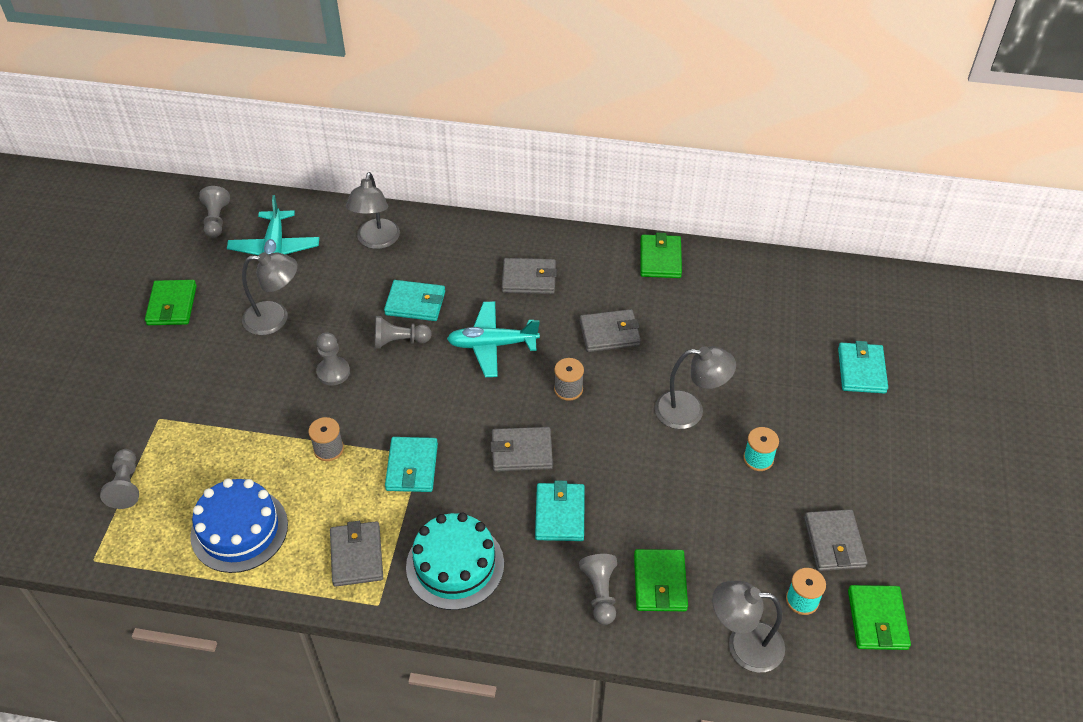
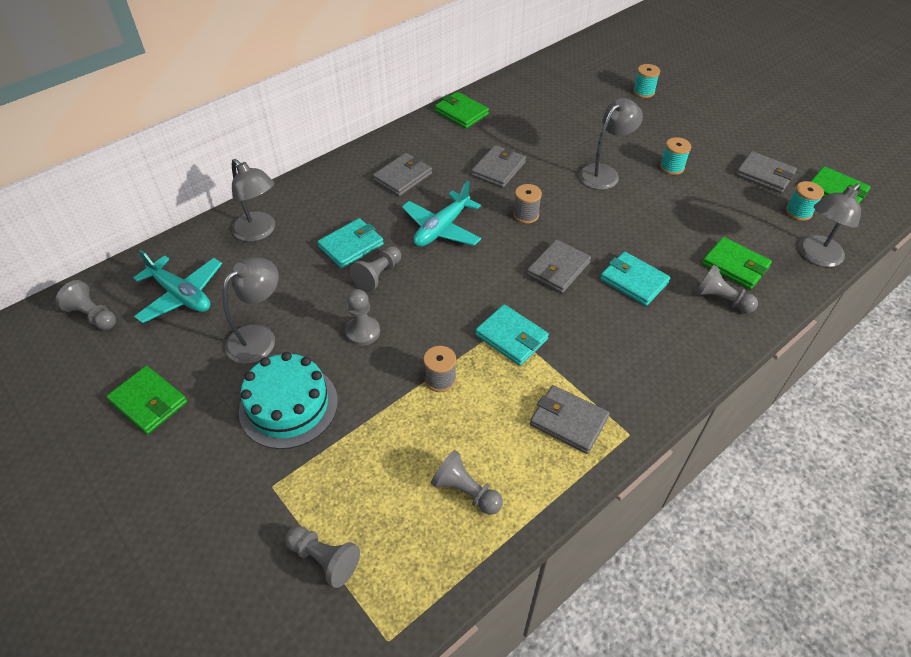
camera: 50 degrees left, 0 degrees up
(239, 530) = (466, 491): blue cake -> grey pawn
(455, 565) = (630, 364): turquoise cake -> turquoise cake (288, 406)
(861, 370) = (643, 92): turquoise wallet -> turquoise spool

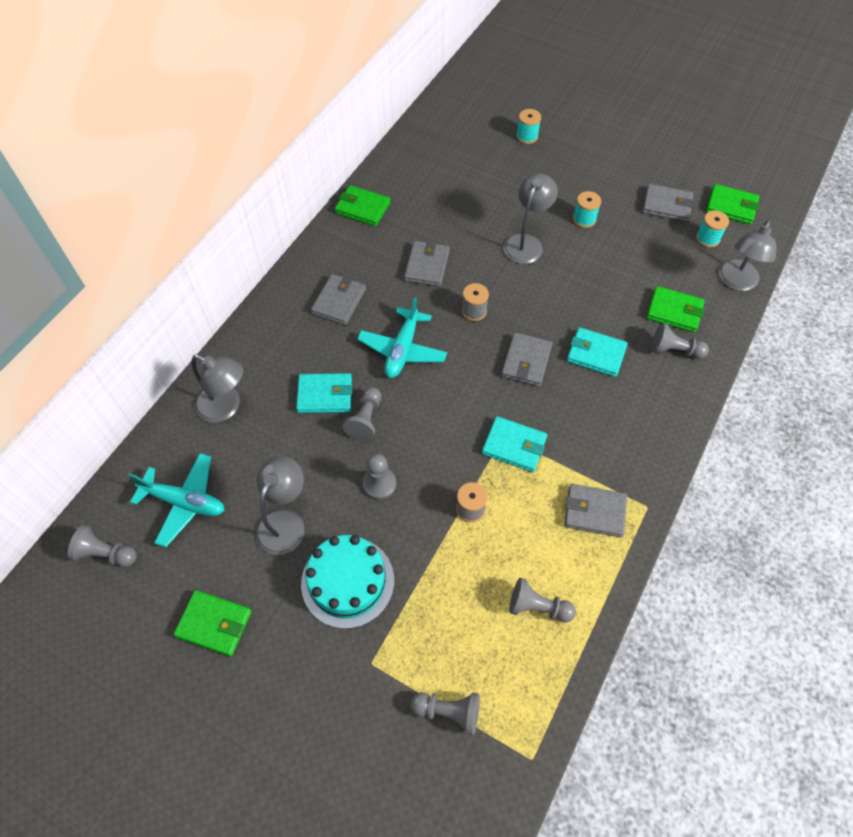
camera: 20 degrees left, 10 degrees up
(351, 246) = (325, 395): turquoise wallet -> turquoise wallet turned 60 degrees clockwise

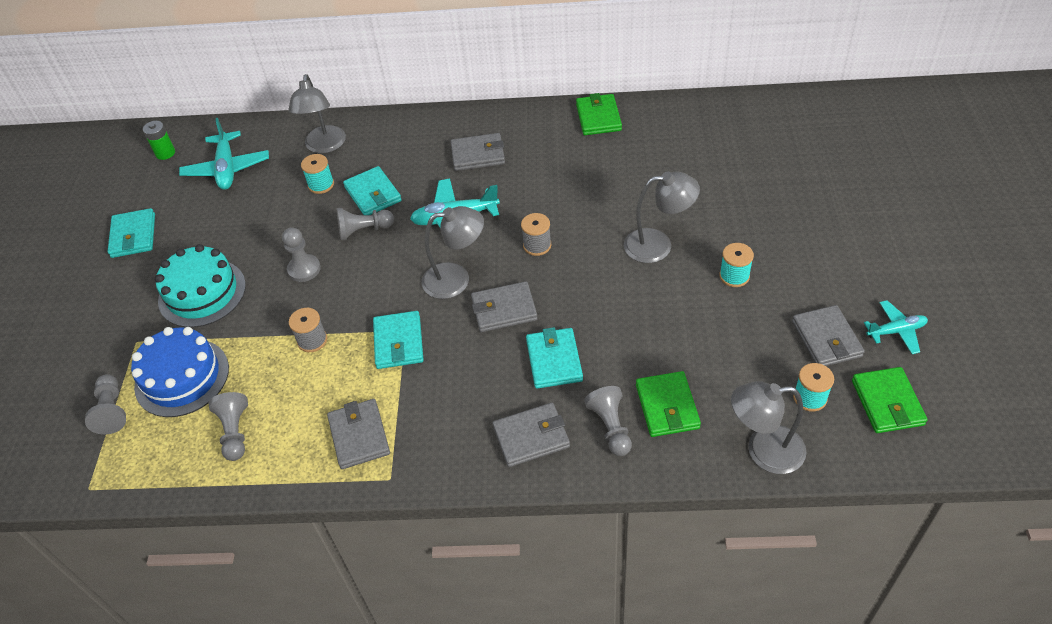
camera: 65 degrees right, 10 degrees down
(106, 553) = (165, 153): grey pawn -> green battery
(214, 624) = (133, 236): green wallet -> turquoise wallet
(285, 522) = (238, 230): grey lamp -> grey lamp (456, 279)
(427, 266) = (565, 189): grey wallet -> grey wallet (531, 437)
(445, 633) = (182, 377): none -> blue cake
(527, 136) = (811, 182): turquoise spool -> turquoise spool (321, 185)
(680, 172) = (896, 331): none -> turquoise plane

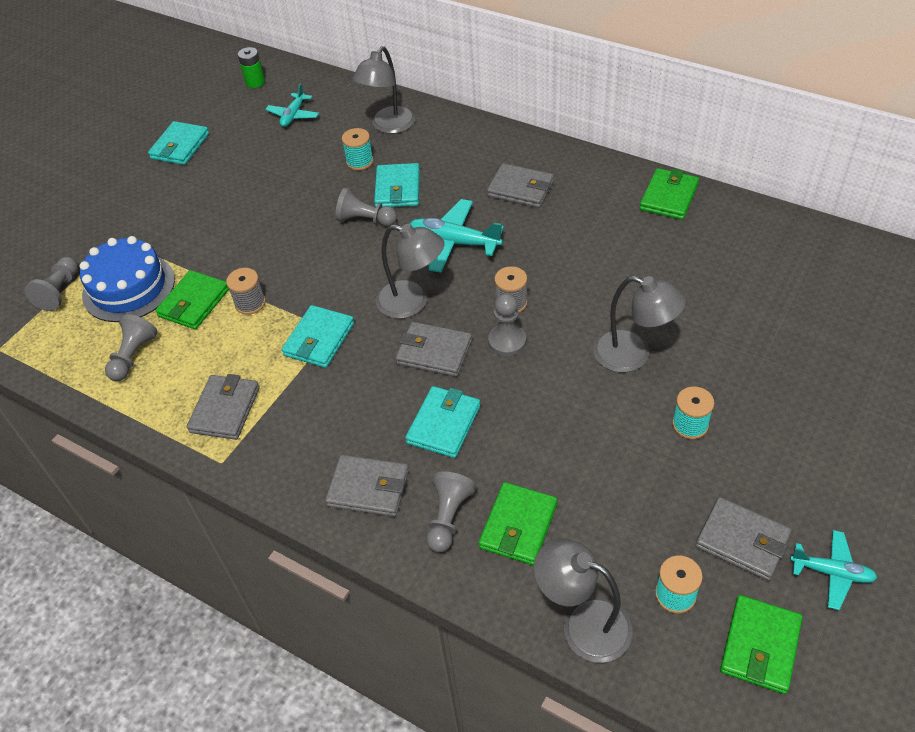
camera: 30 degrees right, 0 degrees up
(202, 293) = (195, 220): turquoise cake -> none
(227, 168) = (293, 115): turquoise plane -> turquoise plane, size x0.62
(258, 362) = (194, 303): none -> green wallet
(304, 269) = (290, 234): grey pawn -> grey pawn (507, 341)
(826, 339) = (742, 541): grey wallet -> grey wallet turned 75 degrees counterclockwise

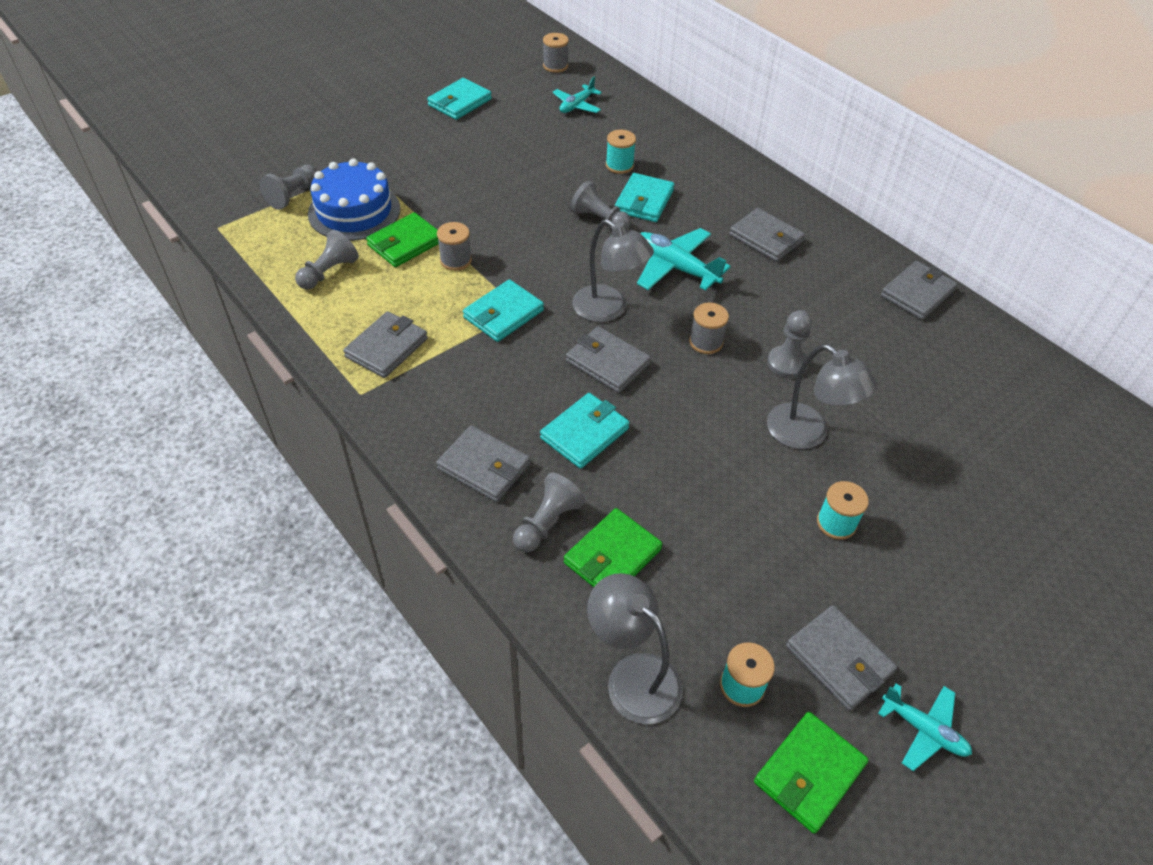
camera: 15 degrees right, 0 degrees up
(255, 82) = (555, 66): green battery -> grey spool
(389, 126) = (662, 142): grey lamp -> none
(507, 341) = (684, 377): grey pawn -> grey pawn (787, 363)
(669, 197) = (917, 293): green wallet -> grey wallet

